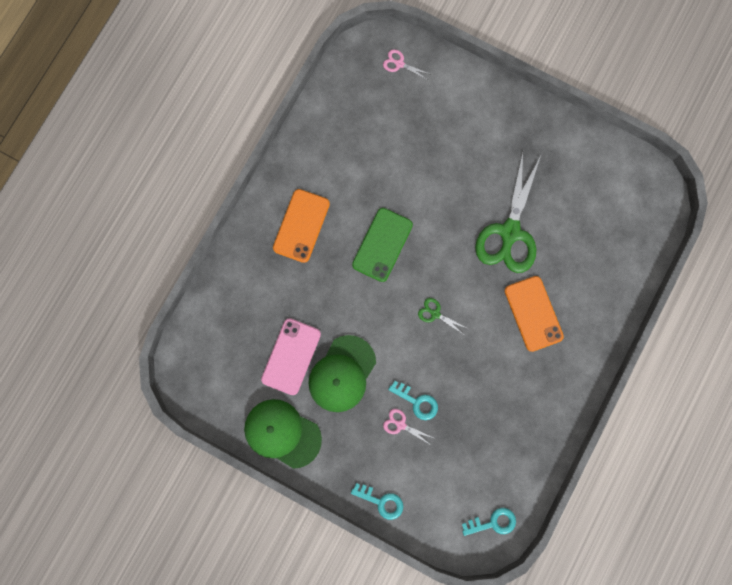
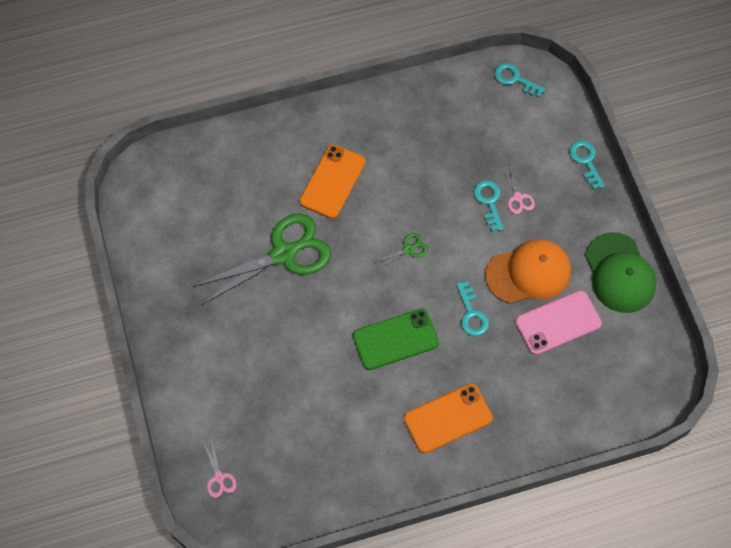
camera: 135 degrees left, 15 degrees down
(342, 374) = (528, 273): green cap -> orange cap
(351, 308) = (471, 314): none -> turquoise key
(435, 314) = (408, 249): green scissors -> green scissors turned 105 degrees counterclockwise

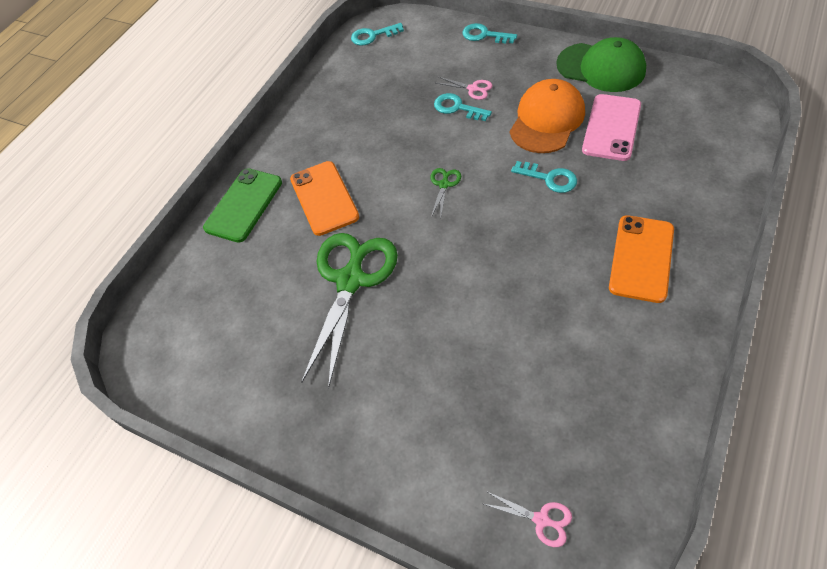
camera: 40 degrees left, 10 degrees down
(395, 339) = (523, 248): green phone -> green phone (244, 205)

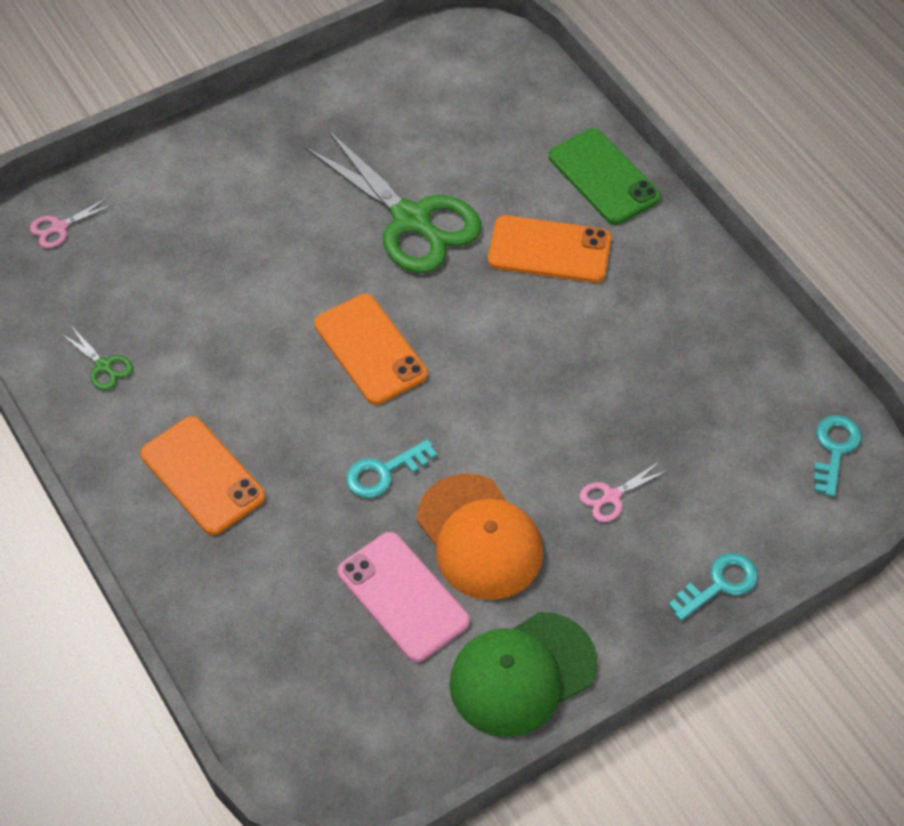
camera: 115 degrees right, 0 degrees up
(444, 185) = (468, 367): green scissors -> green scissors (103, 366)
(457, 108) = (589, 457): turquoise key -> none
(473, 236) = (370, 349): none -> orange phone

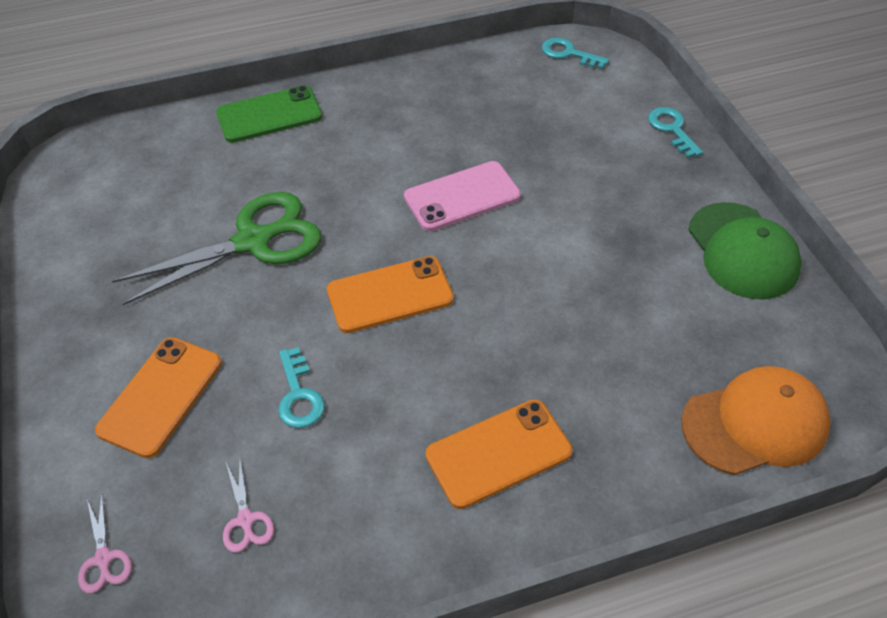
camera: 75 degrees left, 5 degrees down
(103, 366) = (327, 532): green scissors -> none
(384, 472) = (529, 307): turquoise key -> turquoise key (299, 395)
(403, 596) = (661, 315): pink phone -> pink phone (462, 196)
(479, 537) = (609, 254): orange cap -> orange cap (755, 423)
(549, 250) = (330, 159): orange phone -> orange phone (161, 396)
(611, 496) = (584, 169): pink scissors -> pink scissors (245, 520)

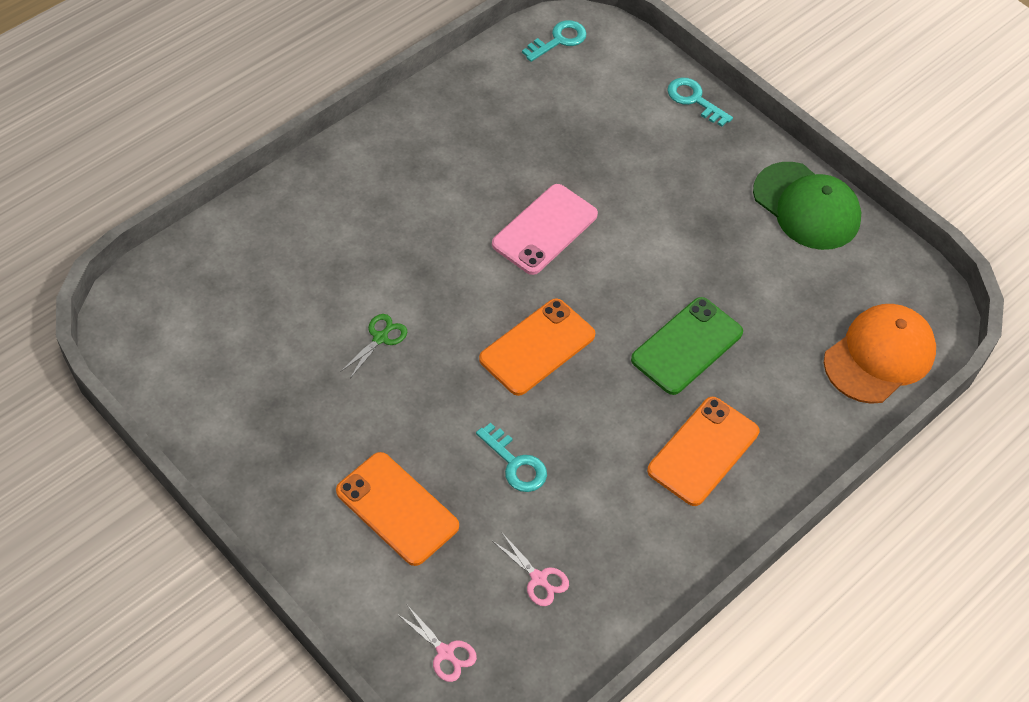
camera: 30 degrees left, 5 degrees up
(161, 396) = (397, 508): orange phone -> orange phone turned 45 degrees counterclockwise
(253, 241) = (380, 338): green scissors -> green scissors, size x0.41
(269, 115) = (304, 199): green phone -> green phone (687, 346)
(569, 53) = (559, 40): turquoise key -> turquoise key turned 135 degrees clockwise

